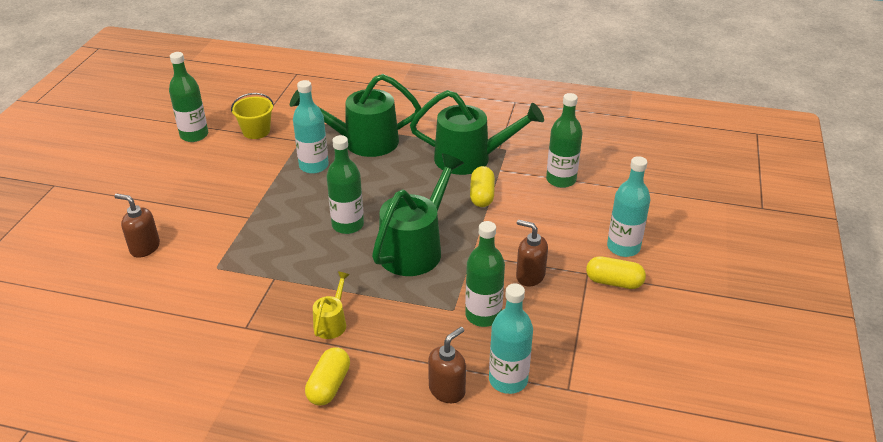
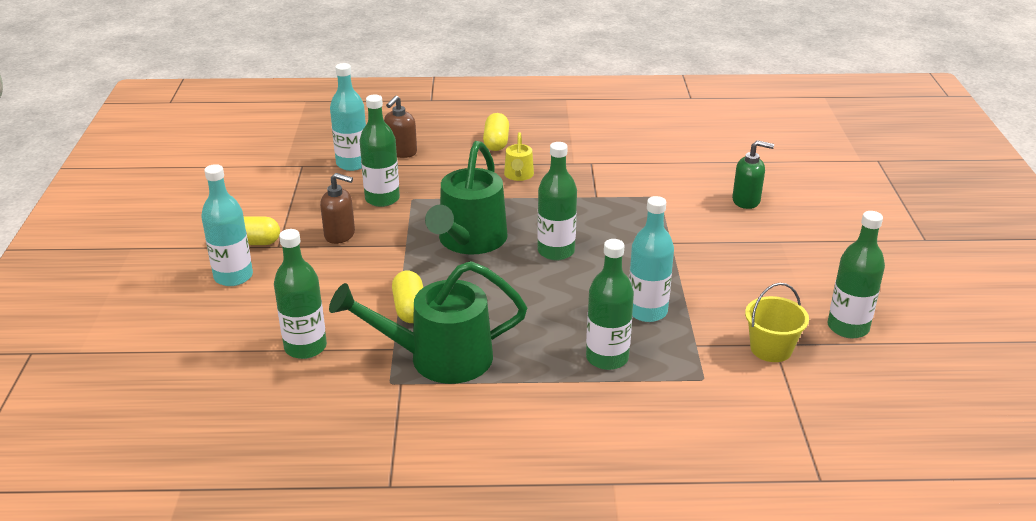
camera: 165 degrees right, 5 degrees down
(144, 247) = (746, 201): brown soap dispenser -> green soap dispenser
(362, 142) = (607, 358): green watering can -> green bottle

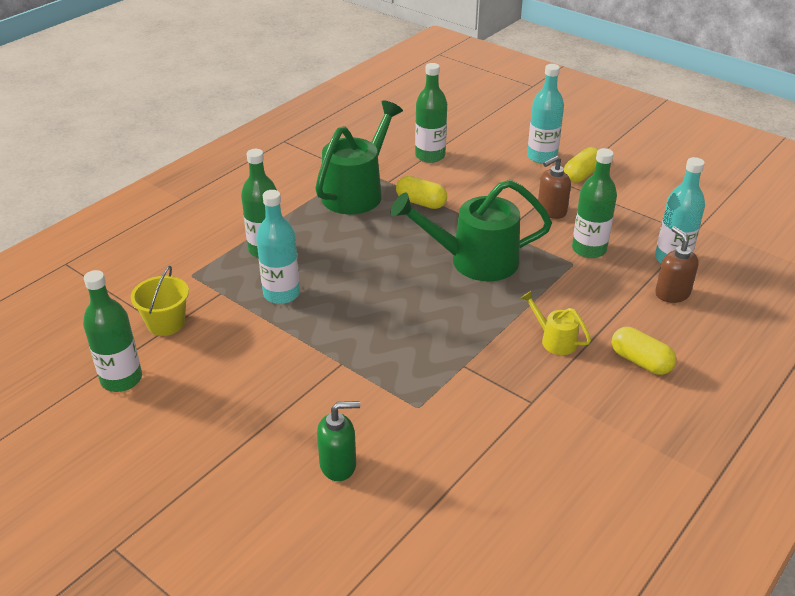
camera: 130 degrees right, 5 degrees up
(469, 242) = (473, 261): green watering can -> green watering can turned 60 degrees counterclockwise
(556, 251) = (408, 294): green bottle -> none
(746, 201) = (338, 465): green soap dispenser -> green soap dispenser turned 150 degrees counterclockwise

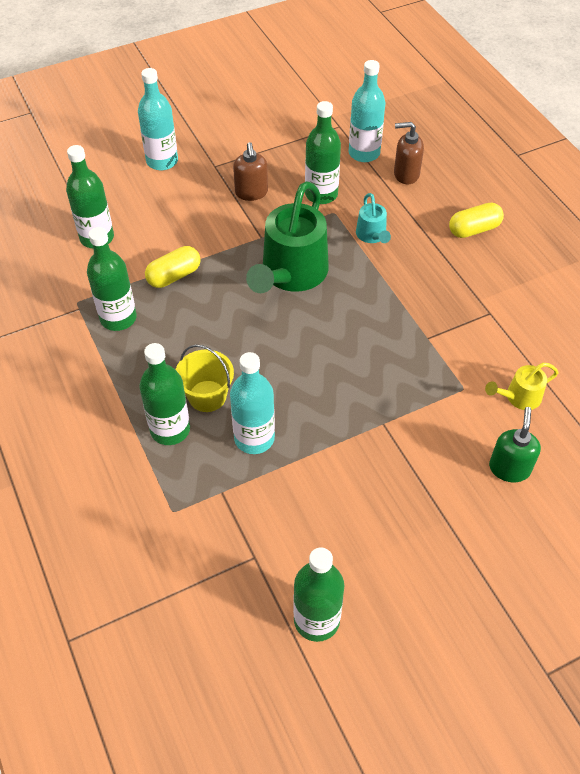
camera: 65 degrees left, 15 degrees up
(166, 323) = (245, 556): yellow bucket -> yellow bucket (207, 396)
(357, 191) = (118, 318): green watering can -> green bottle
(554, 340) = (424, 268): yellow watering can -> yellow watering can (518, 397)
(565, 295) = (372, 236): none -> turquoise watering can
(582, 175) = (210, 149): yellow capsule -> none

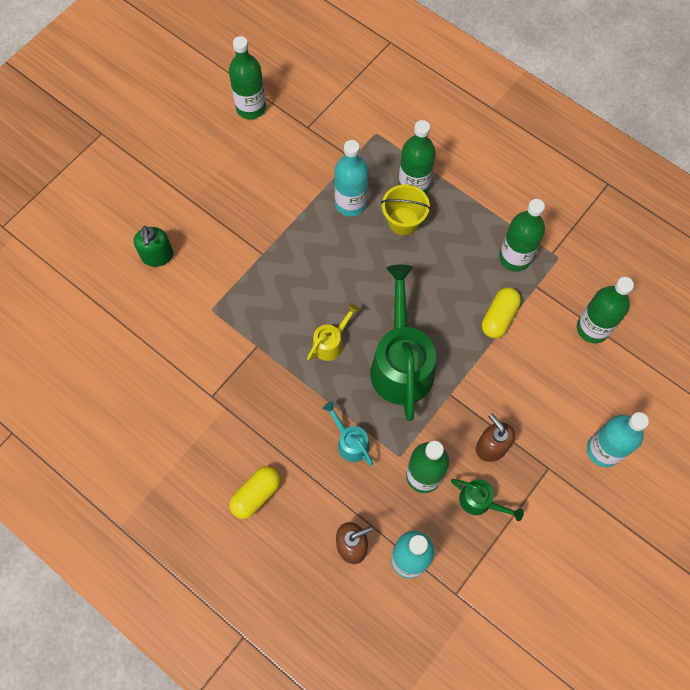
camera: 155 degrees right, 15 degrees up
(285, 165) = (480, 502): none -> green watering can
(518, 397) = (165, 319): yellow watering can -> yellow watering can (331, 342)

